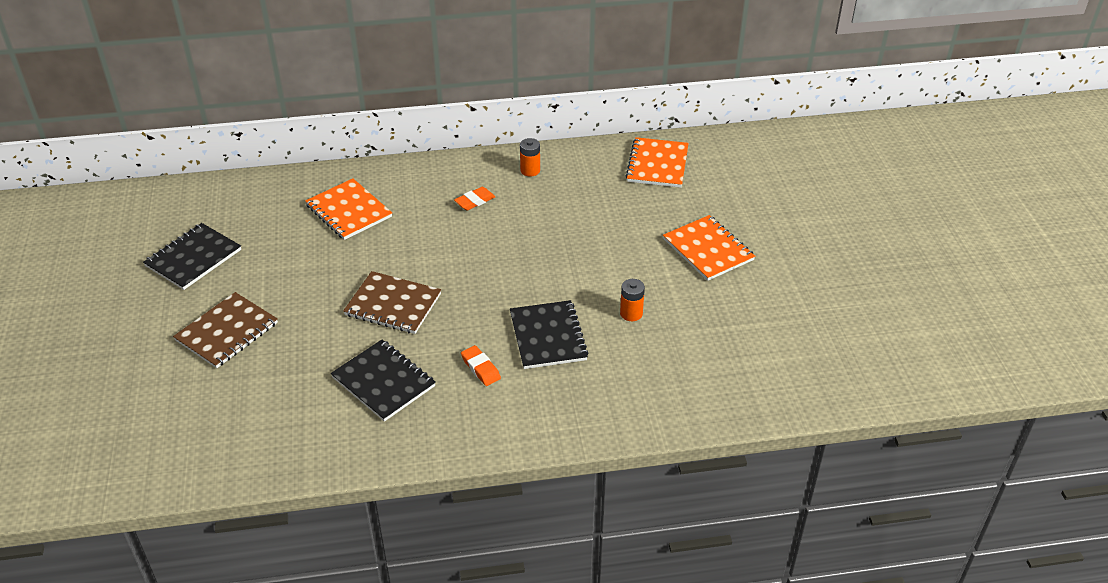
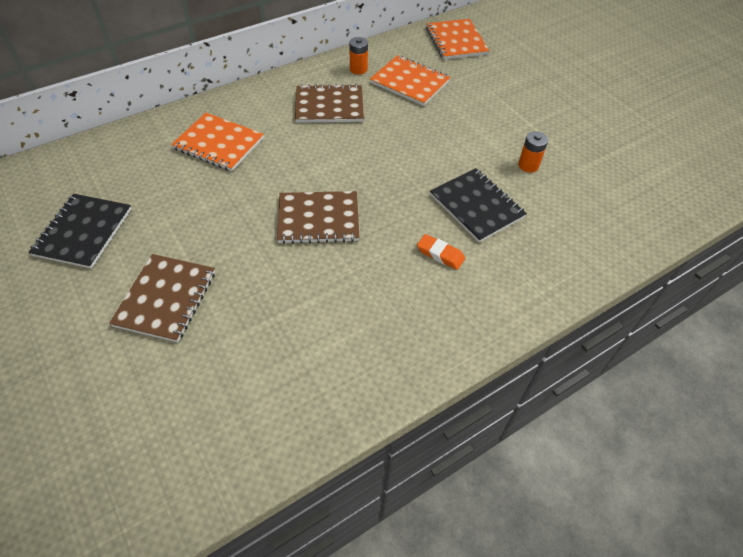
camera: 25 degrees left, 10 degrees up
(383, 382) = (360, 298): black notebook -> none
(475, 201) = (329, 106): orange eraser -> brown notebook
(708, 249) = (545, 97): orange notebook -> orange notebook (409, 82)

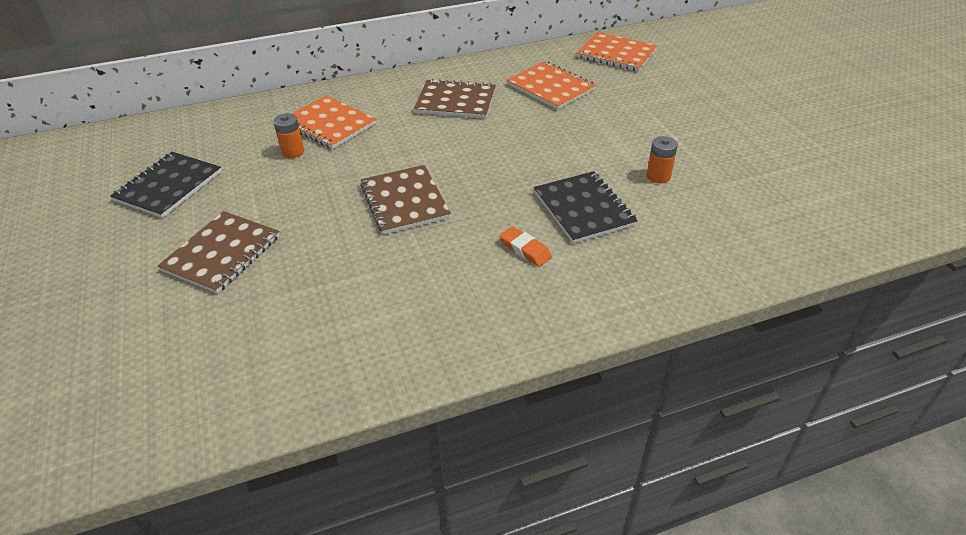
camera: 15 degrees right, 10 degrees down
(318, 219) = (404, 201): brown notebook -> brown notebook turned 60 degrees clockwise
(358, 69) = (499, 71): orange battery -> orange battery (293, 152)
(456, 41) = (616, 54): orange notebook -> orange notebook turned 60 degrees counterclockwise

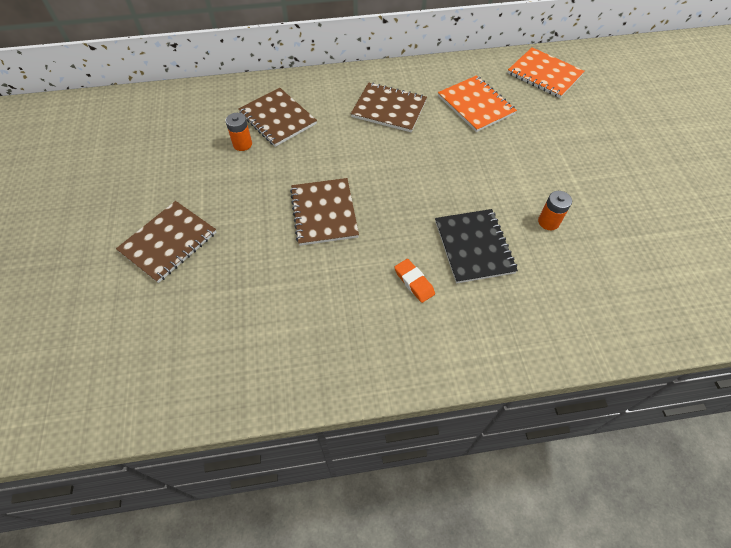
camera: 10 degrees right, 15 degrees up
(168, 186) = (138, 165): black notebook -> none
(329, 124) = (277, 118): orange notebook -> brown notebook

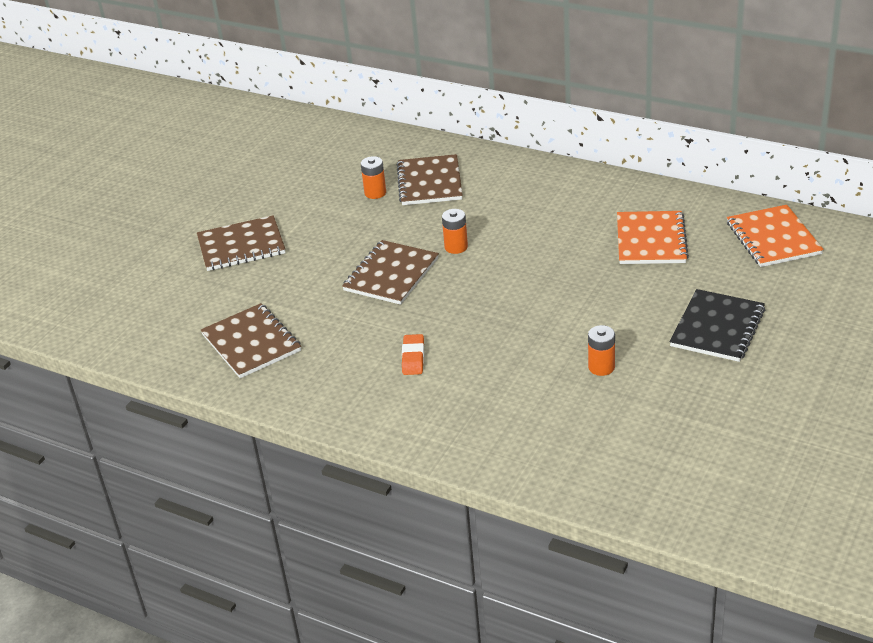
camera: 40 degrees right, 20 degrees down
(350, 166) = (456, 247): none -> orange battery
(389, 109) = (550, 211): brown notebook -> brown notebook (251, 343)
(474, 247) = (500, 355): black notebook -> black notebook (717, 328)

